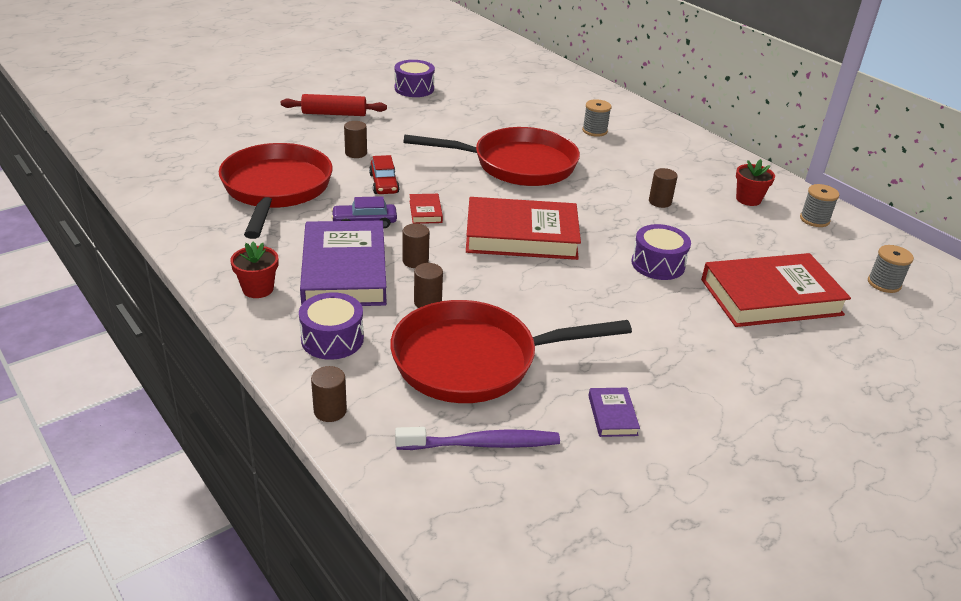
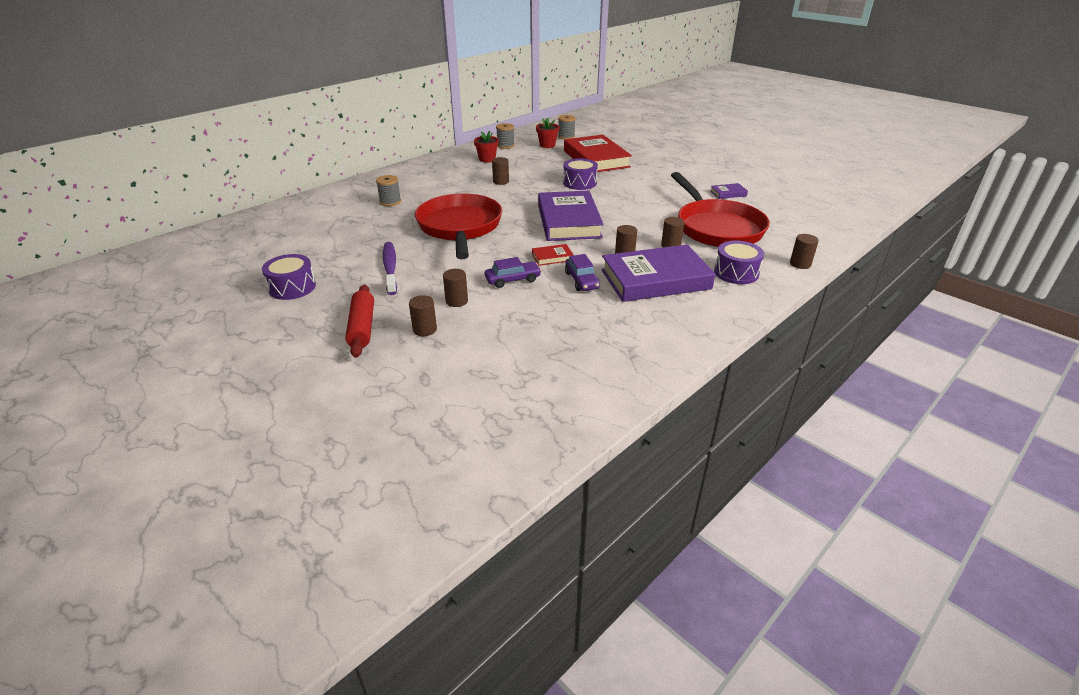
camera: 95 degrees left, 0 degrees up
(258, 289) = (705, 311): red flower pot -> red flower pot (547, 145)
(276, 189) = (546, 333): red pan -> none
(315, 137) = (425, 329): none -> brown cylinder
(384, 183) = (513, 280): red car -> purple car
(482, 444) = (780, 221): purple toothbrush -> purple toothbrush (390, 268)
(521, 235) = (568, 221): red book -> purple book

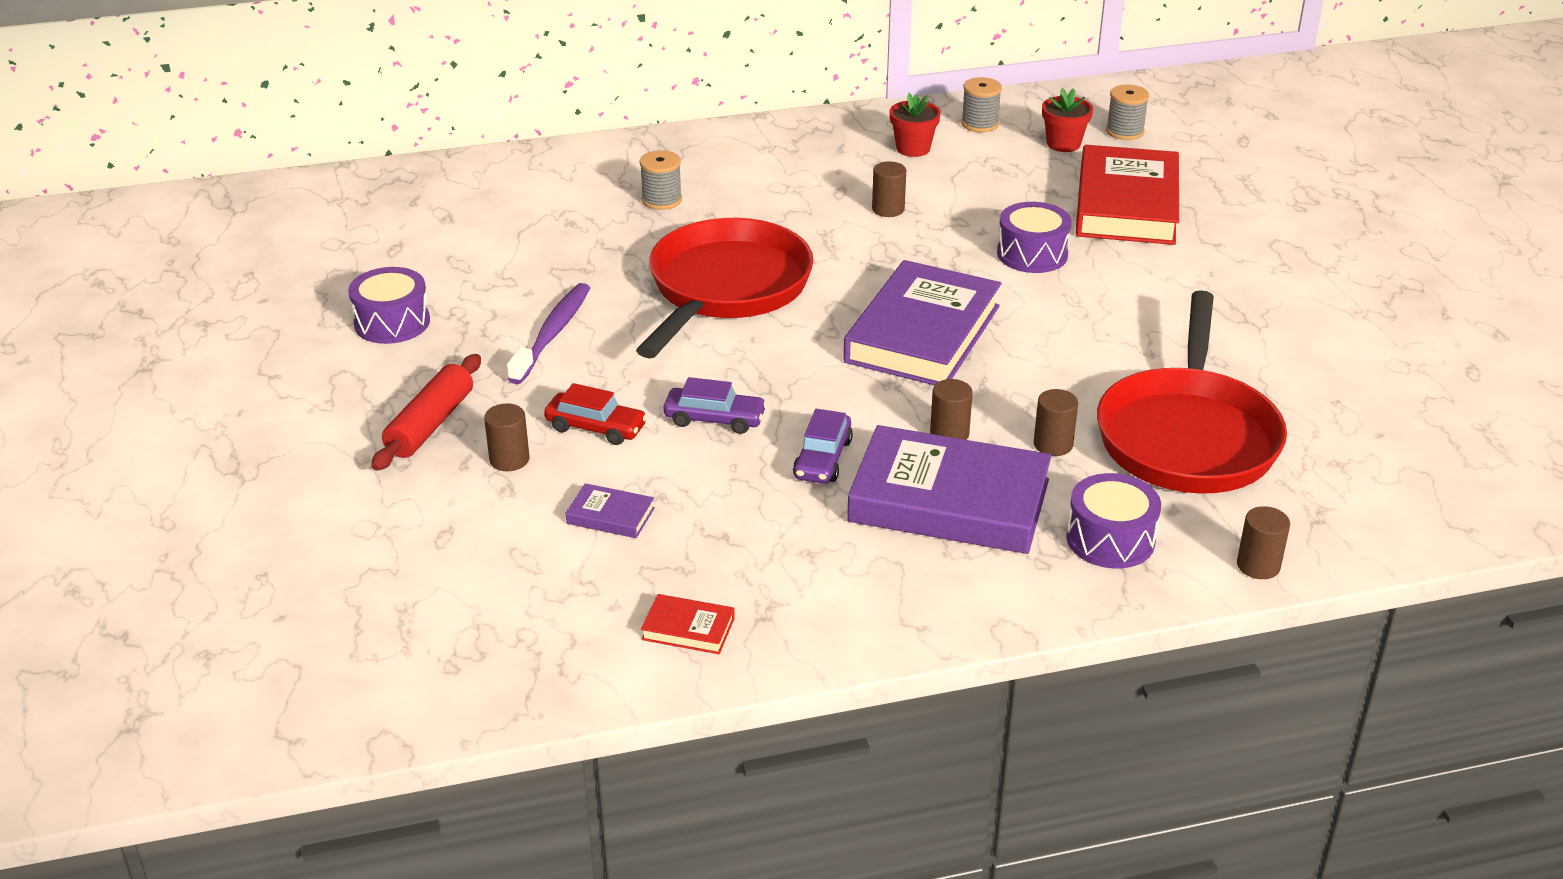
camera: 30 degrees right, 0 degrees up
(456, 301) = (596, 427): brown cylinder -> red car
(552, 257) = (819, 398): red book -> red book (688, 629)
(728, 193) = (1308, 367): purple book -> purple book (610, 516)

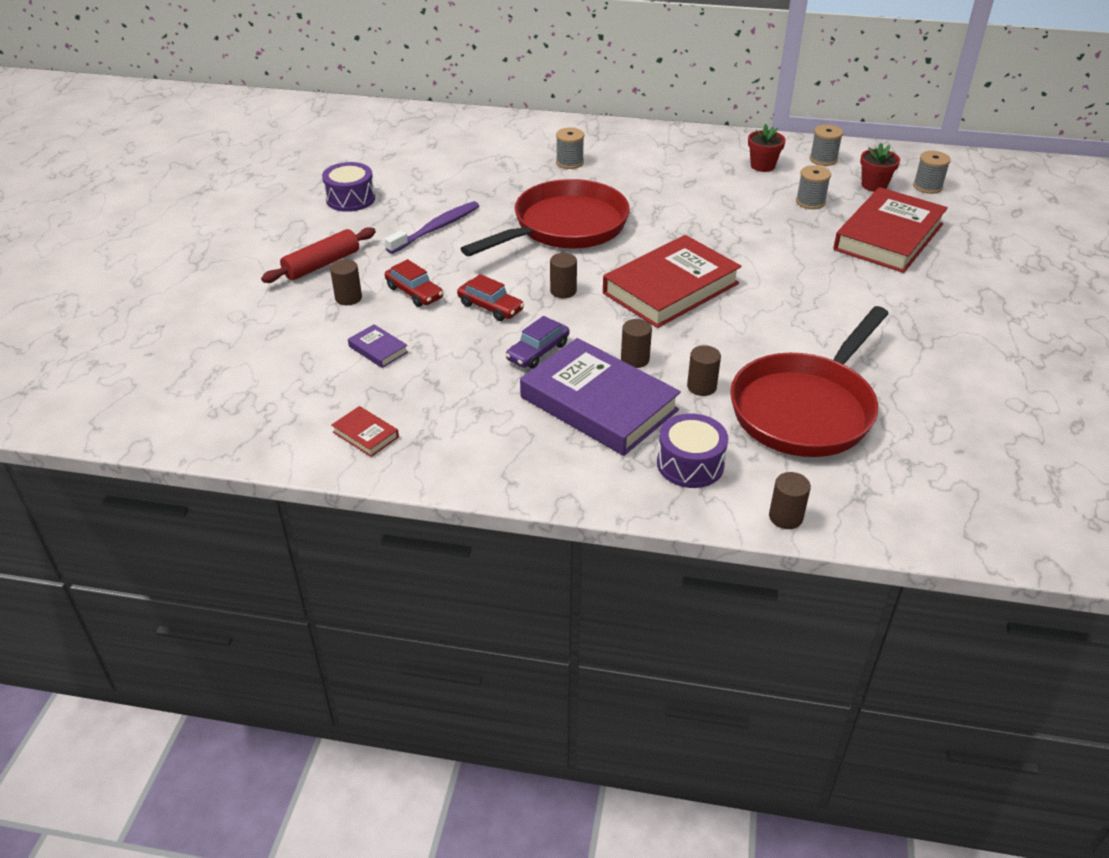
camera: 25 degrees right, 5 degrees up
(715, 419) = (490, 307): purple car -> red car
(888, 209) = (713, 201): brown cylinder -> brown cylinder (563, 291)
(922, 334) = (670, 288): purple book -> red book
(1005, 182) = (810, 202): none -> grey spool
(1032, 254) = (791, 254): purple drum -> none

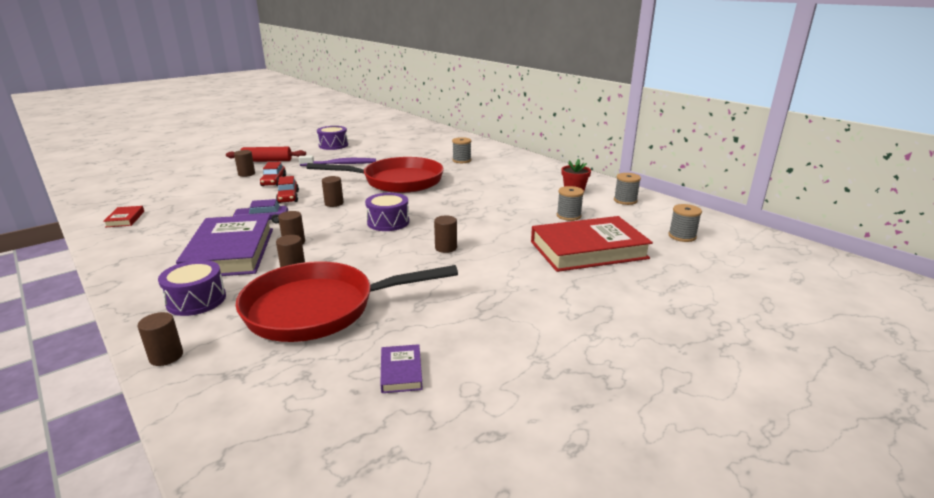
camera: 40 degrees right, 15 degrees down
(378, 349) = (209, 194): purple book -> purple book (401, 372)
(670, 288) = (388, 222): red book -> purple drum
(780, 292) = (446, 248): none -> brown cylinder
(874, 185) = (637, 223): red flower pot -> none

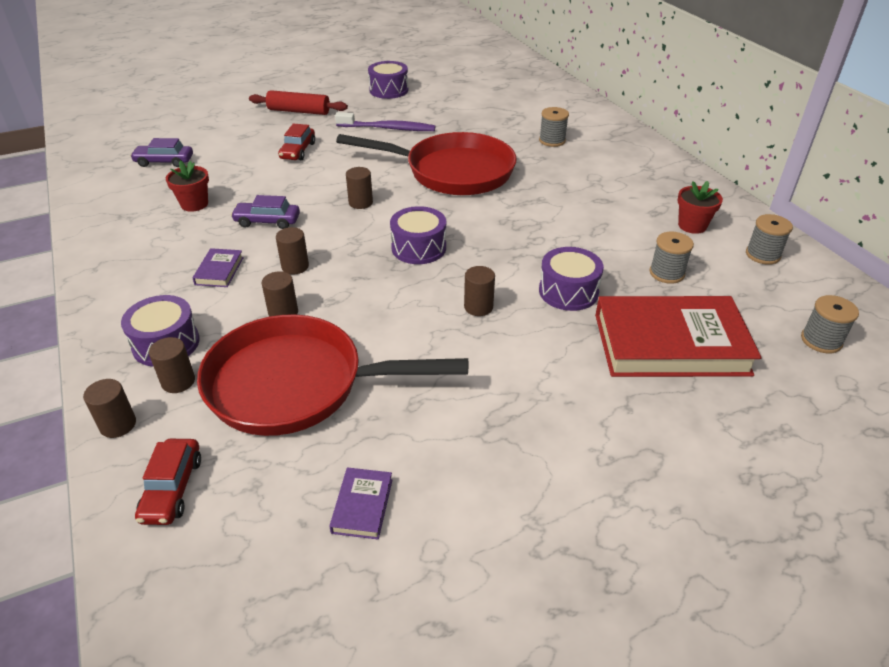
camera: 15 degrees right, 15 degrees up
(125, 219) = (117, 195): red book -> none
(162, 196) = (164, 162): none -> purple car
(196, 217) = (194, 204): none -> red flower pot
(230, 252) = (219, 271): purple book -> purple book, size x0.41
(246, 174) = (268, 133): brown cylinder -> brown cylinder (178, 381)
(288, 197) = (308, 183): red car -> red car (172, 488)
(506, 232) = (568, 291): none -> purple drum

